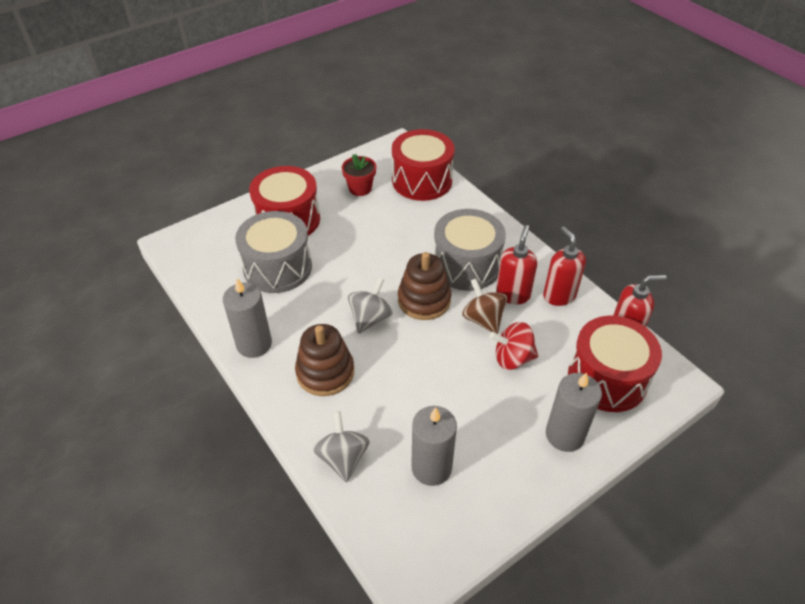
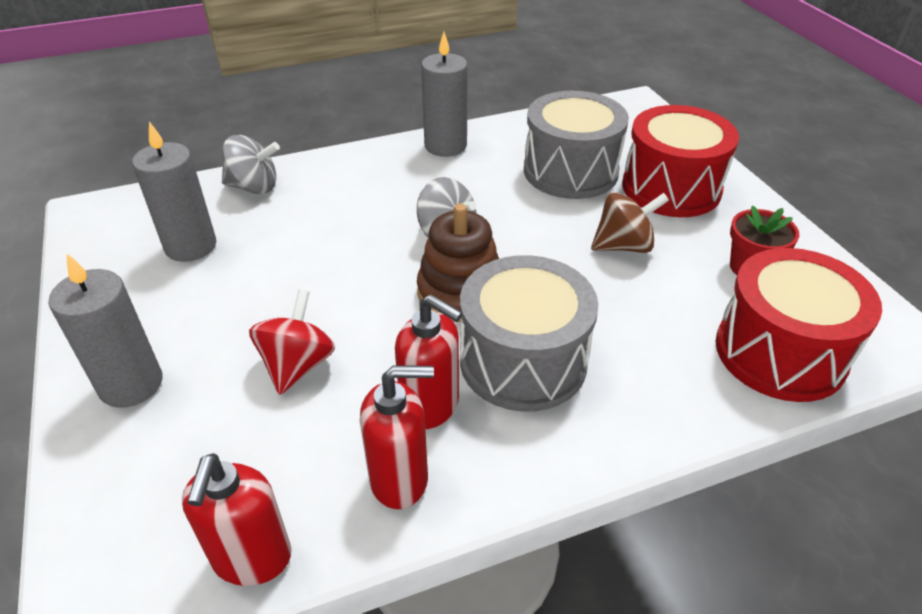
camera: 105 degrees right, 5 degrees down
(325, 372) = (376, 188): brown stacking toy -> none
(483, 319) = (391, 351): brown spinning top -> brown spinning top (623, 246)
(607, 378) = (180, 481): red drum -> none

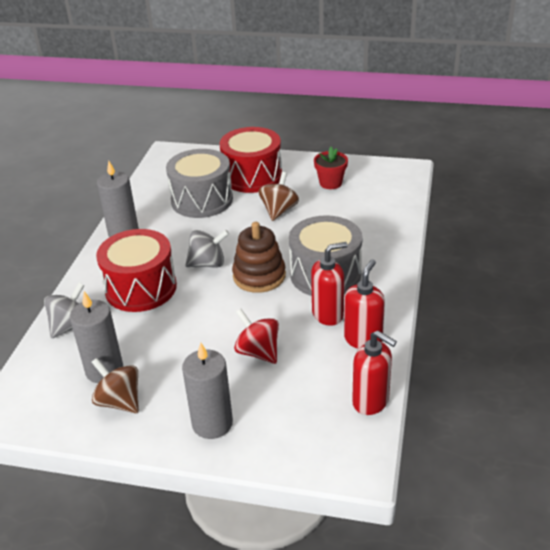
camera: 55 degrees left, 5 degrees down
(141, 283) = (119, 401): none -> brown spinning top
(780, 352) = (385, 202): red drum -> red drum (141, 288)

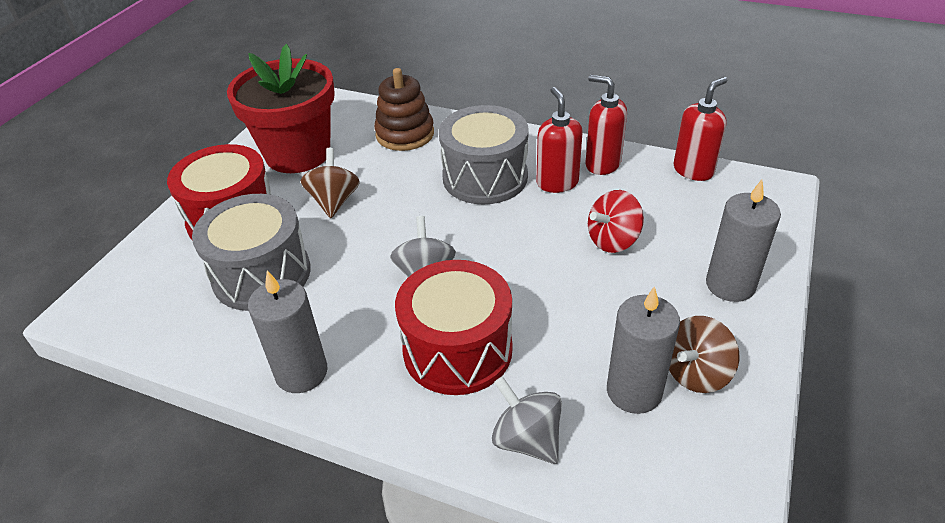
camera: 80 degrees left, 5 degrees up
(259, 276) = (470, 229): brown stacking toy -> brown stacking toy (405, 134)
(279, 210) = (334, 201): brown spinning top -> brown spinning top turned 60 degrees clockwise
(330, 183) = (298, 154): red flower pot -> red flower pot, size x2.18

